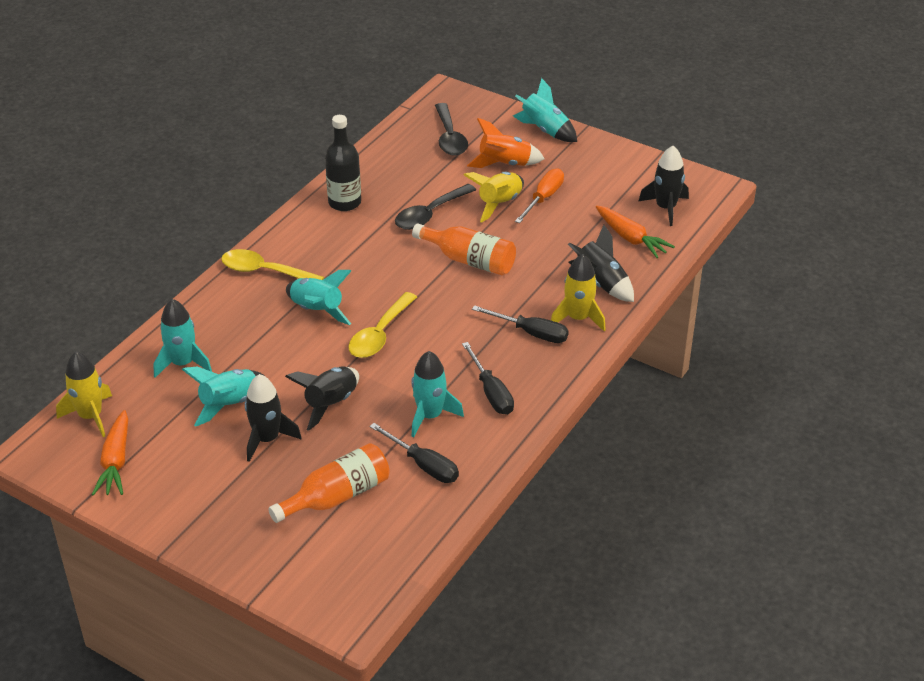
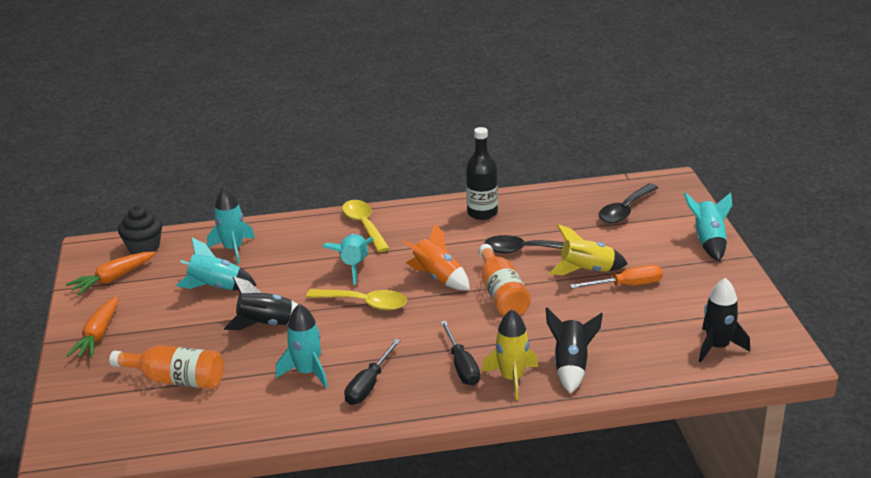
camera: 50 degrees right, 10 degrees down
(90, 416) = (144, 247): yellow rocket -> black cupcake
(267, 439) = (199, 320): black rocket -> none
(380, 334) = (364, 303): yellow spoon -> yellow spoon turned 150 degrees counterclockwise
(423, 465) = (251, 398): black screwdriver -> none
(504, 164) = (636, 248): orange rocket -> orange rocket (438, 278)
(631, 238) = (649, 351): orange carrot -> orange carrot (98, 335)

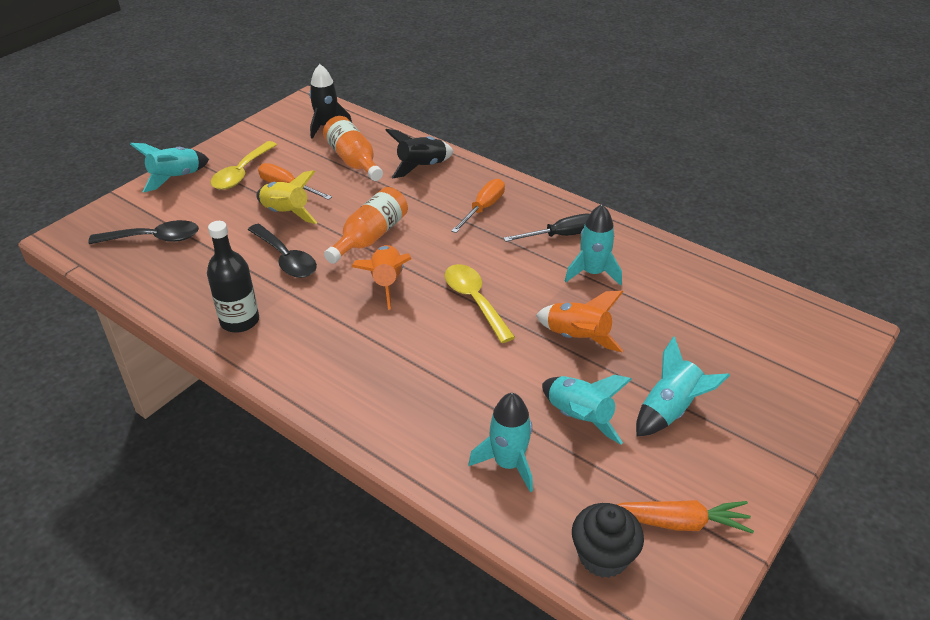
camera: 135 degrees left, 10 degrees up
(98, 335) = (748, 440): orange carrot -> none
(175, 379) = (705, 336): orange bottle -> orange bottle (353, 160)
(266, 324) = (577, 338): black rocket -> orange rocket
(353, 266) = (429, 346): turquoise rocket -> turquoise rocket (670, 410)
(364, 225) = (349, 390): yellow spoon -> yellow spoon (241, 173)
(461, 366) = (483, 208): black screwdriver -> orange screwdriver
(512, 378) = (466, 182): yellow rocket -> none

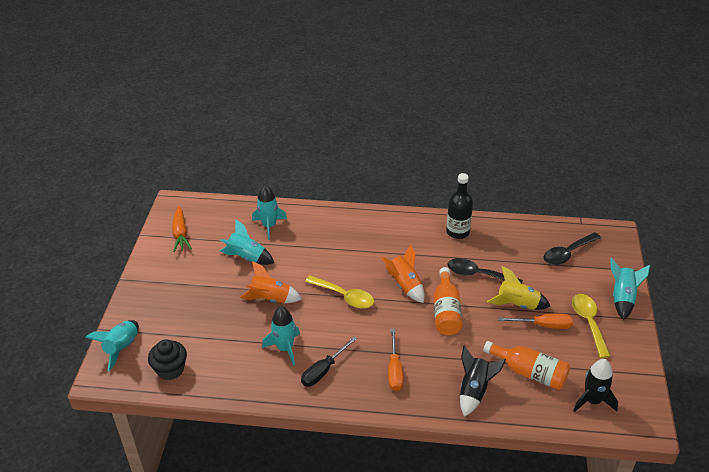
camera: 150 degrees right, 0 degrees up
(603, 556) = (209, 211): black cupcake -> black cupcake (170, 369)
(670, 410) = (201, 280): turquoise rocket -> turquoise rocket (121, 348)
(680, 522) = (180, 234): orange carrot -> orange carrot turned 75 degrees counterclockwise

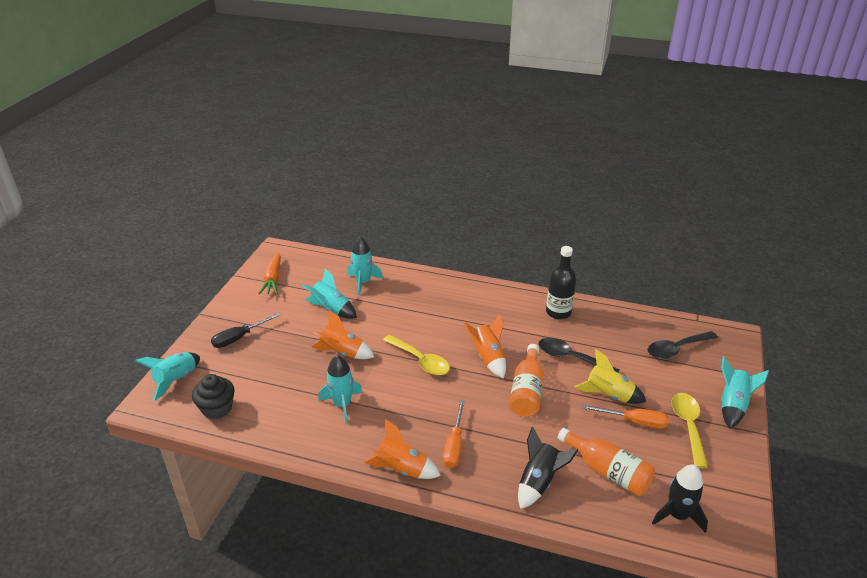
camera: 10 degrees right, 5 degrees down
(323, 370) = (376, 434): black screwdriver -> black screwdriver (239, 338)
(355, 399) = (402, 469): none -> orange rocket

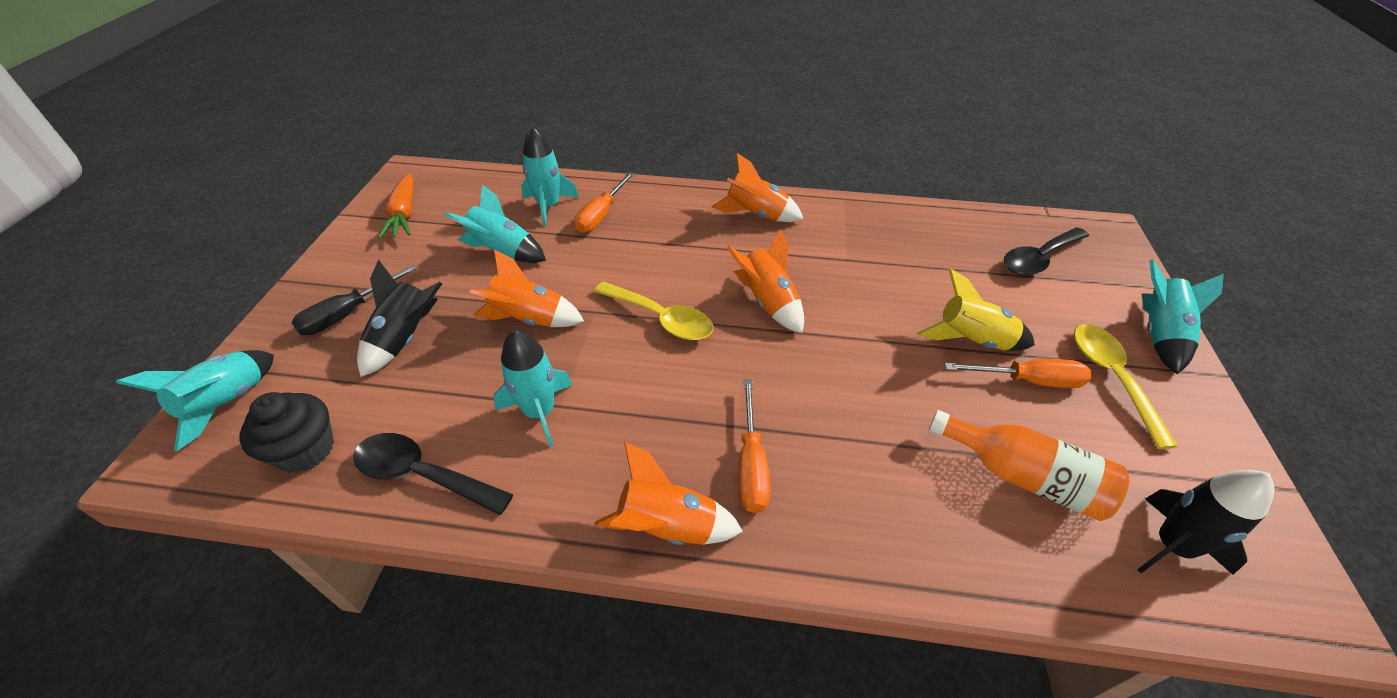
camera: 10 degrees left, 10 degrees up
(395, 291) = (601, 215): none -> orange screwdriver
(496, 301) = (756, 215): none -> orange rocket
(527, 391) = (844, 350): orange bottle -> none
(539, 482) = (917, 516): black rocket -> black rocket (406, 339)
(558, 312) = (851, 222): black bottle -> none
(571, 358) = (893, 288): black spoon -> black spoon (422, 475)

